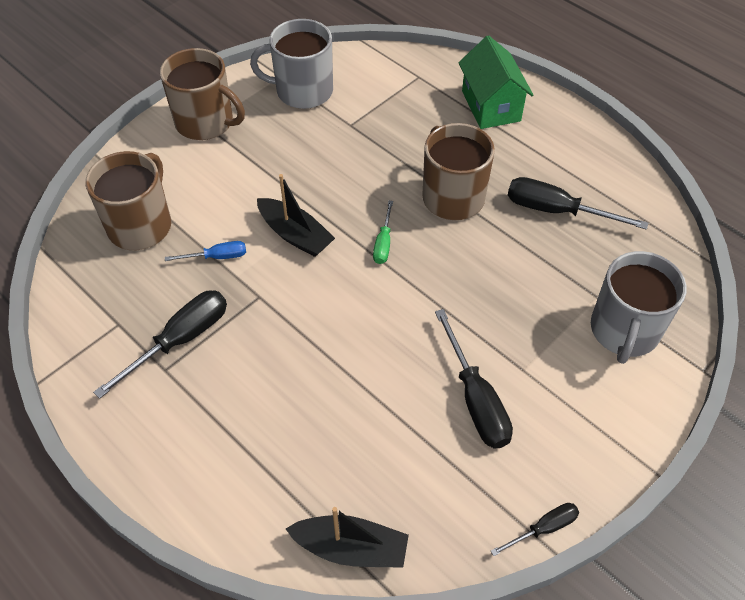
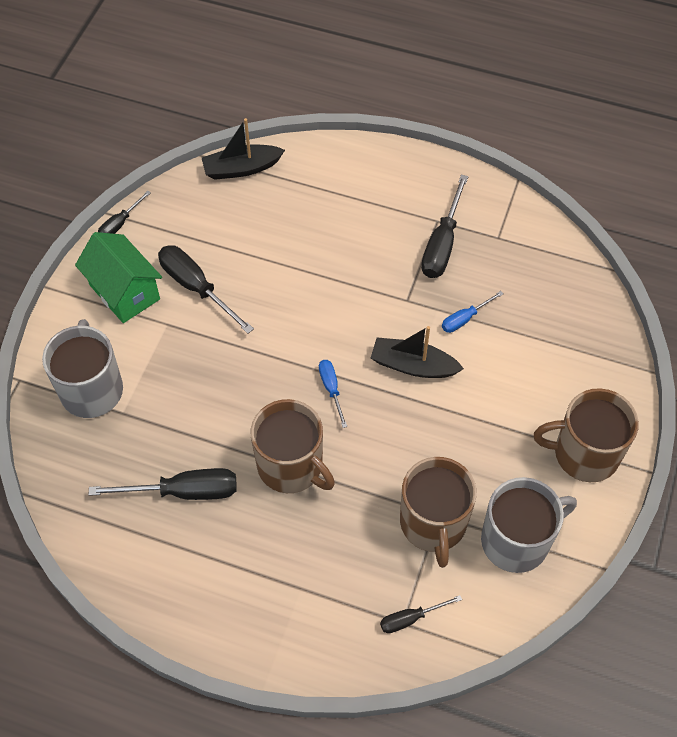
camera: 155 degrees right, 5 degrees up
(141, 225) = (550, 320): brown mug -> brown mug (433, 523)
(383, 243) = (331, 389): green screwdriver -> blue screwdriver
(411, 76) = (410, 618): none -> black screwdriver
(491, 106) = (300, 610): green house -> green house (124, 292)

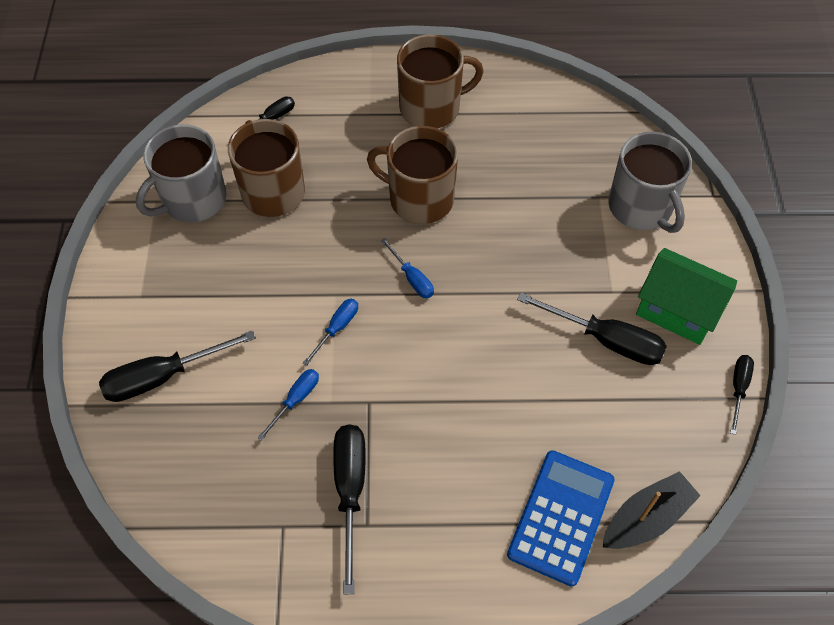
camera: 160 degrees right, 0 degrees up
(183, 491) = (504, 151): black screwdriver -> black screwdriver (163, 376)
(299, 186) = (561, 517): none -> blue calculator
(413, 365) = (337, 328): black boat -> blue screwdriver
(584, 453) = (138, 294): brown mug -> brown mug (431, 107)

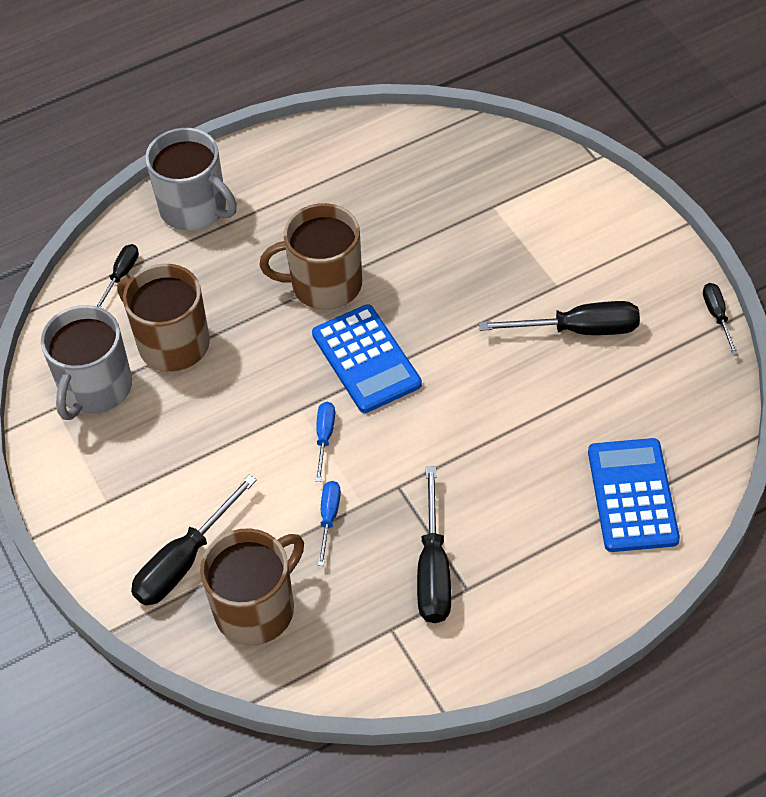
camera: 25 degrees left, 5 degrees down
(350, 491) = (433, 569): black screwdriver -> black screwdriver turned 150 degrees counterclockwise
(412, 278) = (366, 359): blue screwdriver -> blue calculator
(431, 107) = (278, 193): brown mug -> brown mug (256, 608)
(641, 207) = (538, 198): grey mug -> grey mug (195, 208)
(646, 518) = (704, 460): black boat -> none
(677, 310) = (625, 275): green house -> none

